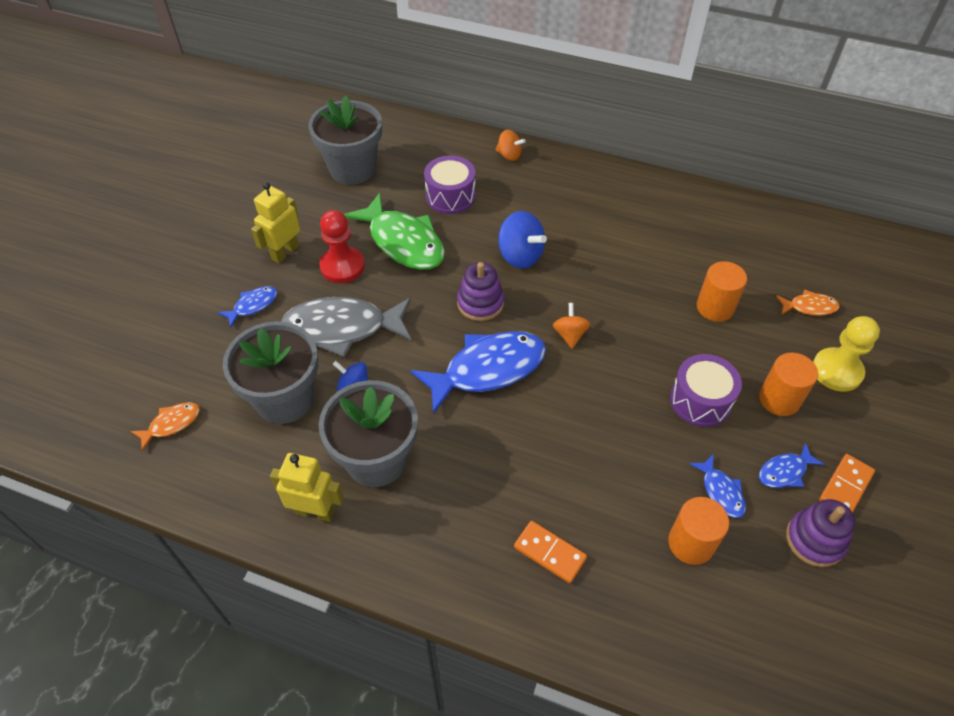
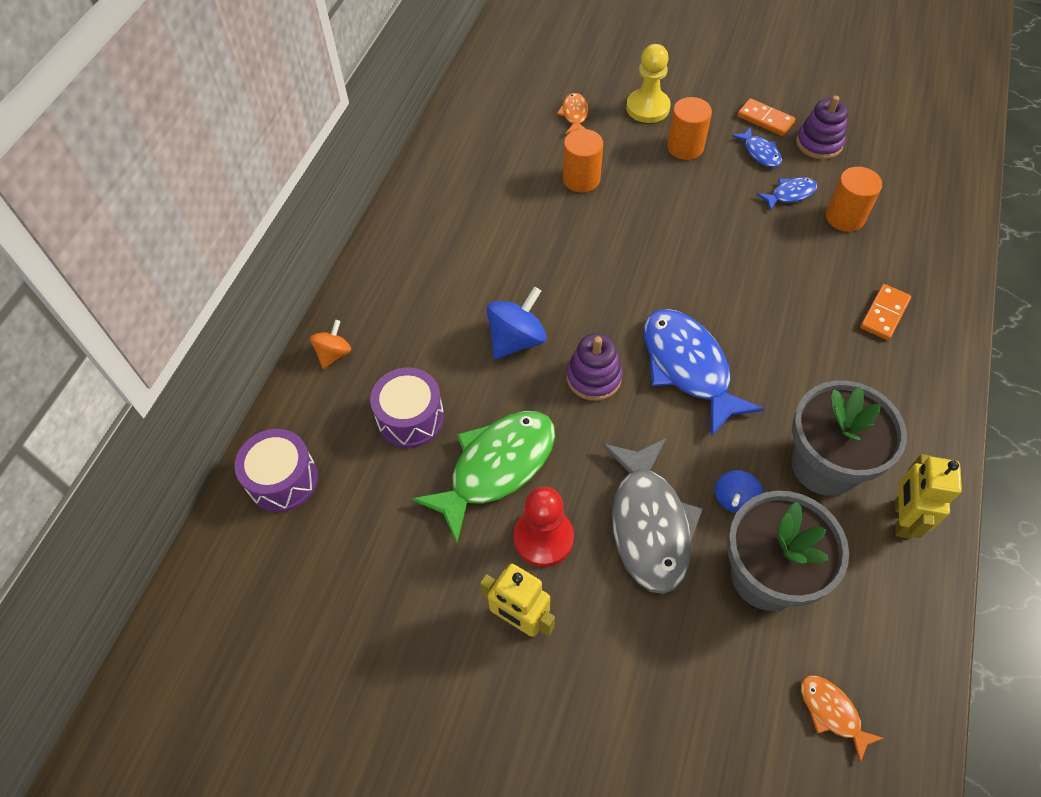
camera: 90 degrees left, 5 degrees up
(253, 305) = (623, 646): blue fish -> none
(352, 169) = (345, 549): grey flower pot -> none
(570, 335) = (630, 295): orange spinning top -> none
(700, 400) = (696, 199): purple drum -> purple drum (283, 480)

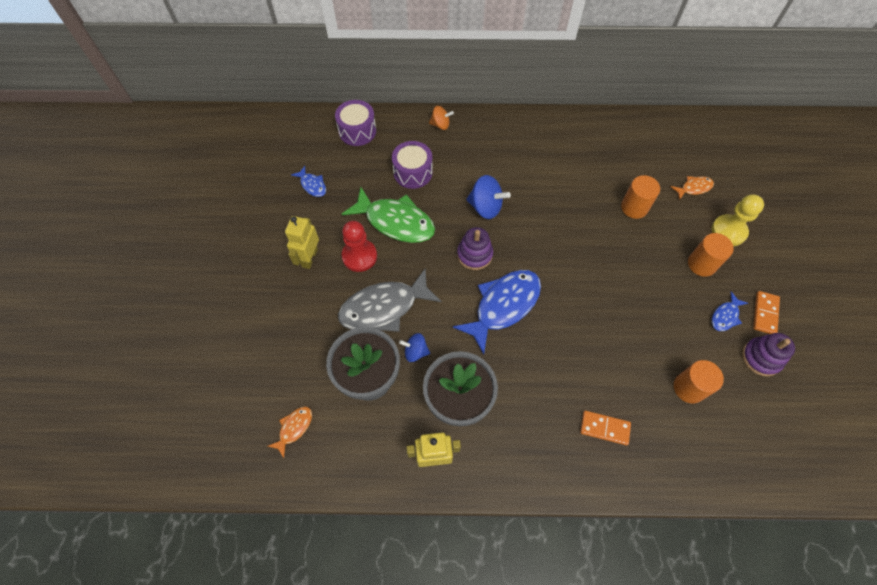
camera: 70 degrees right, 5 degrees up
(790, 194) = (692, 344): blue fish -> blue fish (312, 185)

